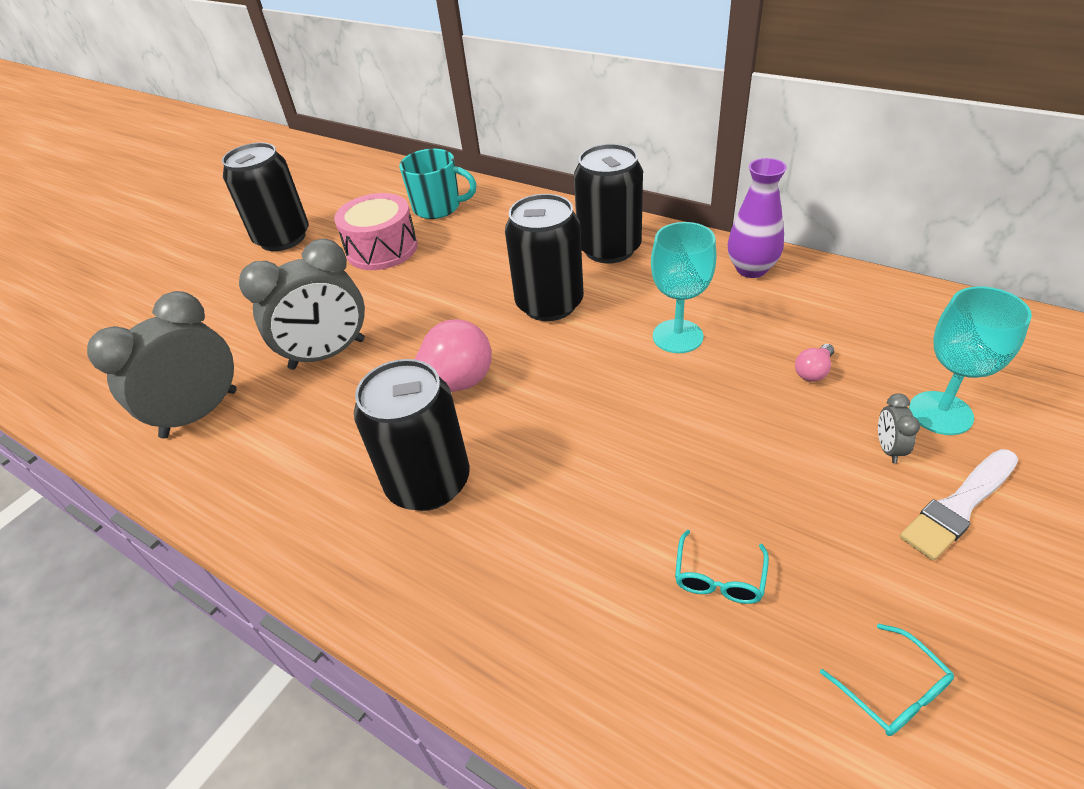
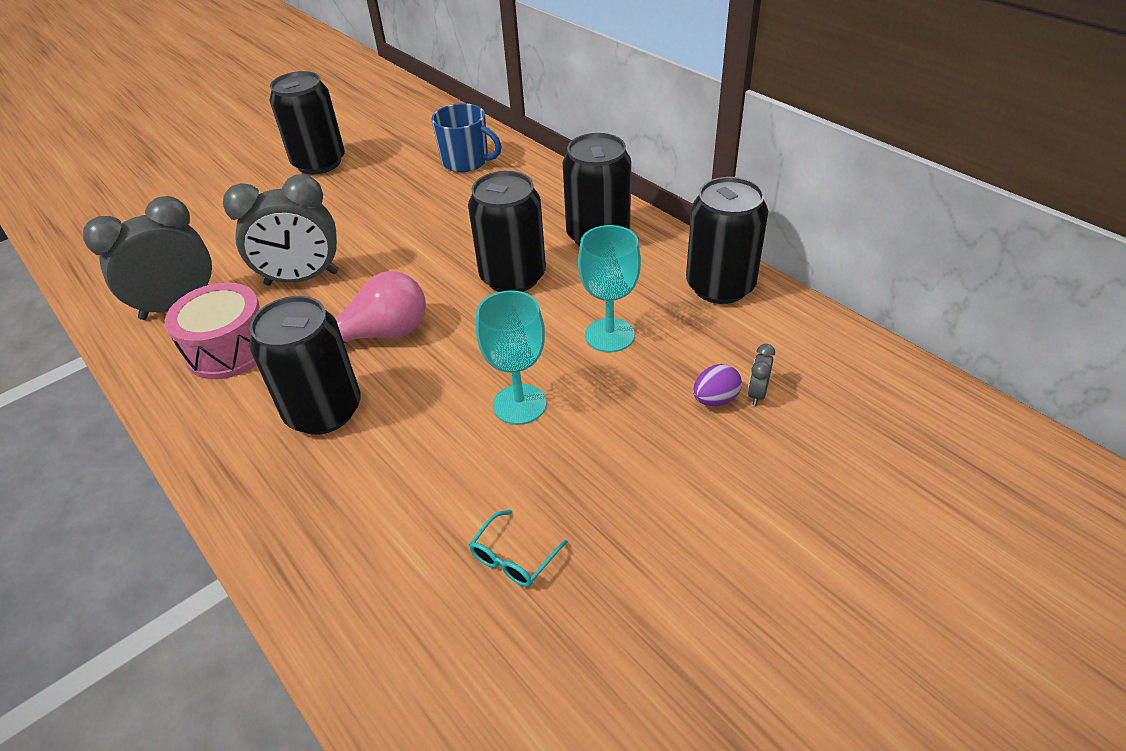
camera: 15 degrees right, 0 degrees up
(382, 249) = (397, 191): pink drum -> pink drum (229, 348)
(438, 207) = (466, 161): turquoise mug -> blue mug
(751, 269) = (720, 286): purple vase -> black can
(813, 371) = (715, 399): pink light bulb -> purple egg
(888, 449) = (738, 489): grey clock -> grey clock (757, 394)
(893, 691) = (601, 694): turquoise glasses -> none
(940, 413) = (811, 470): turquoise goblet -> turquoise goblet (519, 404)
(959, 506) = (769, 559): white brush -> none

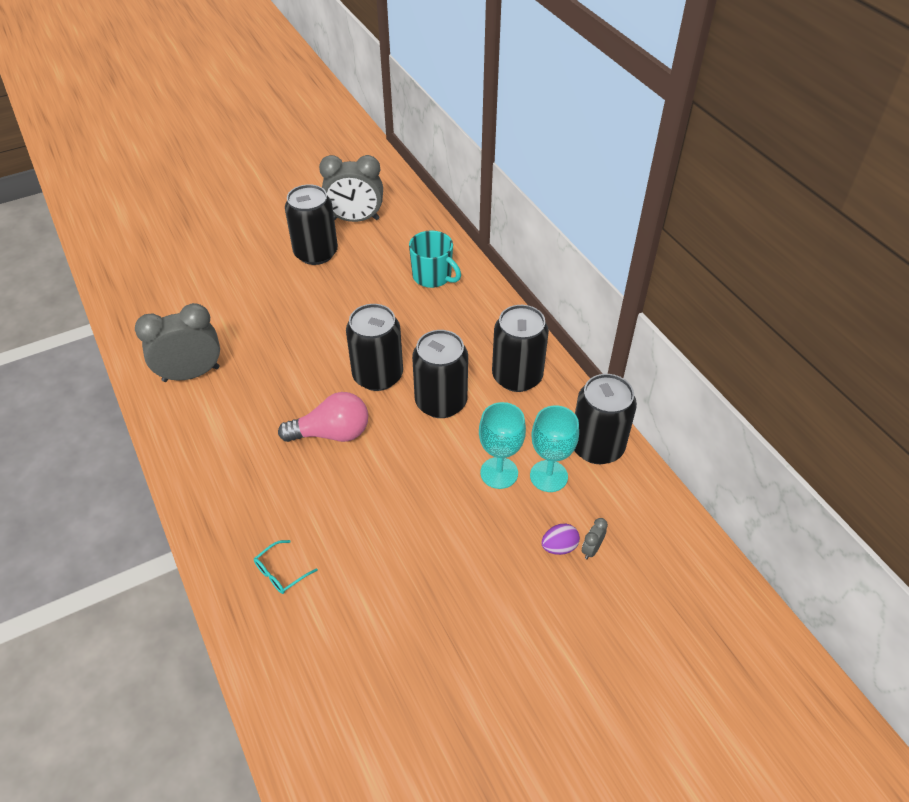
camera: 10 degrees right, 5 degrees up
(229, 348) = (222, 422): pink drum -> none
(302, 279) = (283, 368): grey clock -> grey clock (355, 219)
(324, 411) = (279, 491): black can -> black can (378, 375)
(466, 161) = (433, 276): blue mug -> turquoise mug
(513, 558) = (383, 638): turquoise glasses -> turquoise glasses (281, 572)
(519, 404) = (417, 518): turquoise goblet -> turquoise goblet (548, 476)

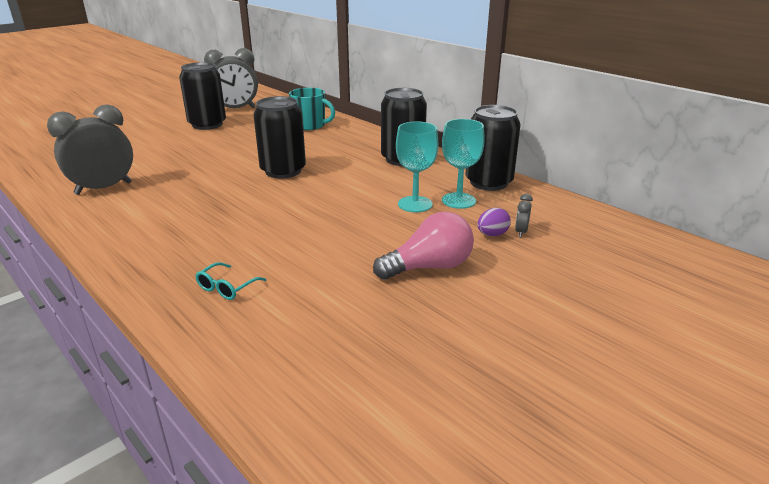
camera: 15 degrees left, 20 degrees down
(332, 433) = (252, 202): pink light bulb -> pink light bulb (429, 267)
(441, 402) = (345, 177): black can -> none

